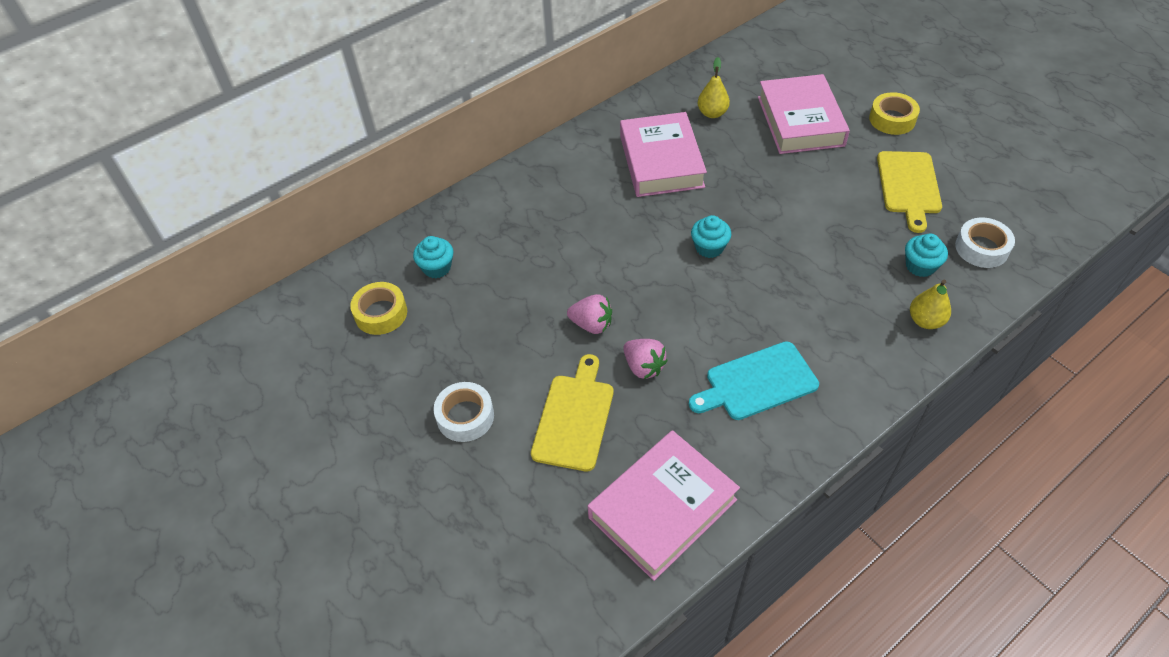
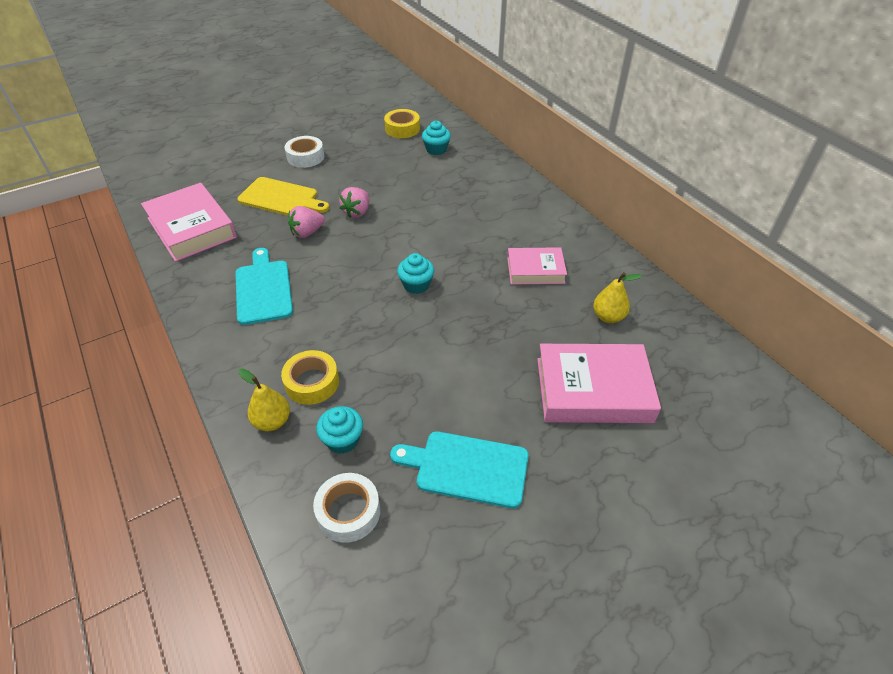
camera: 95 degrees right, 5 degrees down
(661, 161) = (535, 270): pink book -> pink book, size x0.61
(892, 119) = (594, 488): yellow tape -> yellow tape (312, 382)
(908, 186) = (467, 468): yellow cutting board -> turquoise cutting board

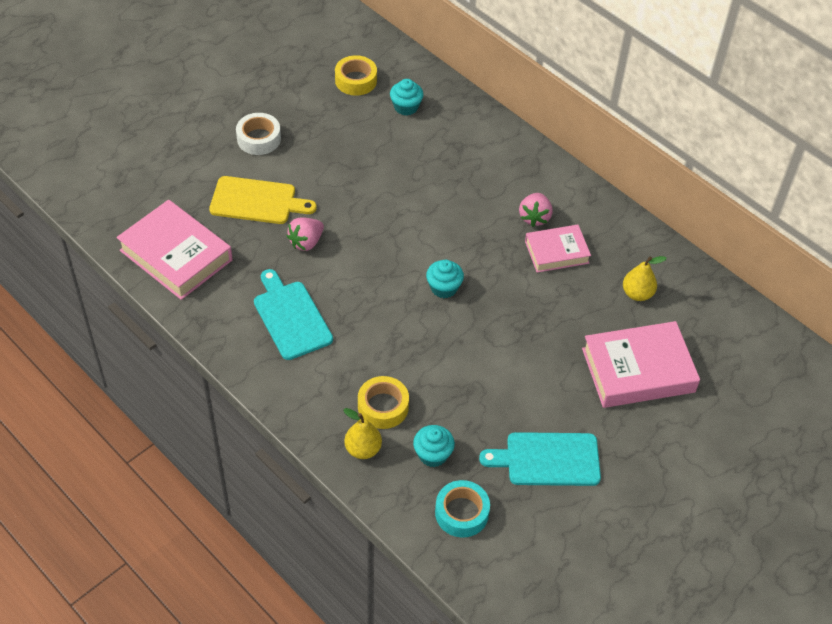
camera: 15 degrees left, 5 degrees up
(348, 512) = (461, 513): white tape -> turquoise tape
(357, 212) = (349, 208): pink strawberry -> pink strawberry (534, 217)

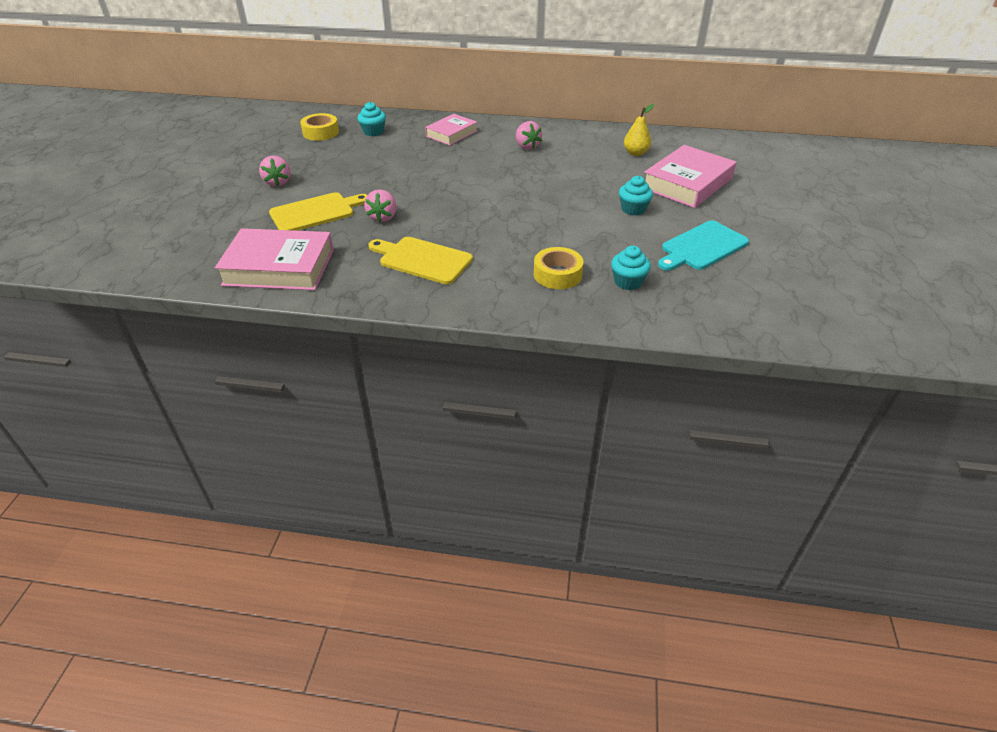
camera: 35 degrees left, 10 degrees down
(259, 139) = (278, 182): white tape -> pink strawberry
(291, 317) = (422, 260): turquoise cutting board -> yellow cutting board
(363, 449) = (576, 304): yellow pear -> none
(444, 288) = (514, 199): turquoise cupcake -> turquoise cupcake (633, 209)
(461, 513) = (692, 302): turquoise tape -> none
(556, 252) = (562, 155): pink book -> pink book (451, 134)

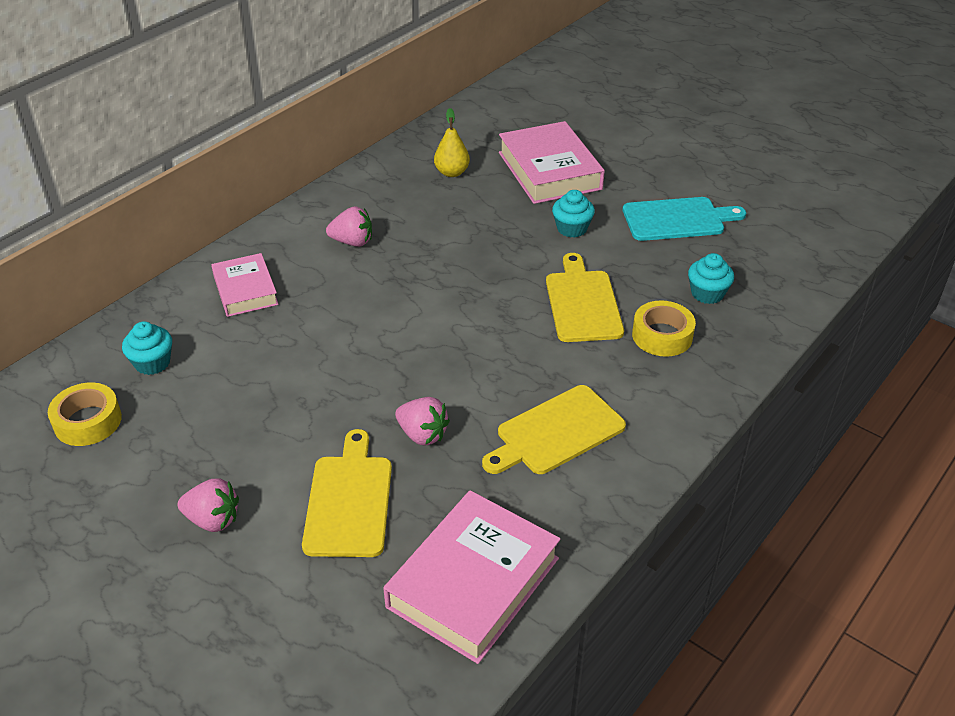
camera: 60 degrees left, 0 degrees up
(558, 235) = (582, 303): none -> yellow cutting board
(702, 247) = (677, 219): turquoise cutting board -> turquoise cutting board turned 90 degrees counterclockwise

